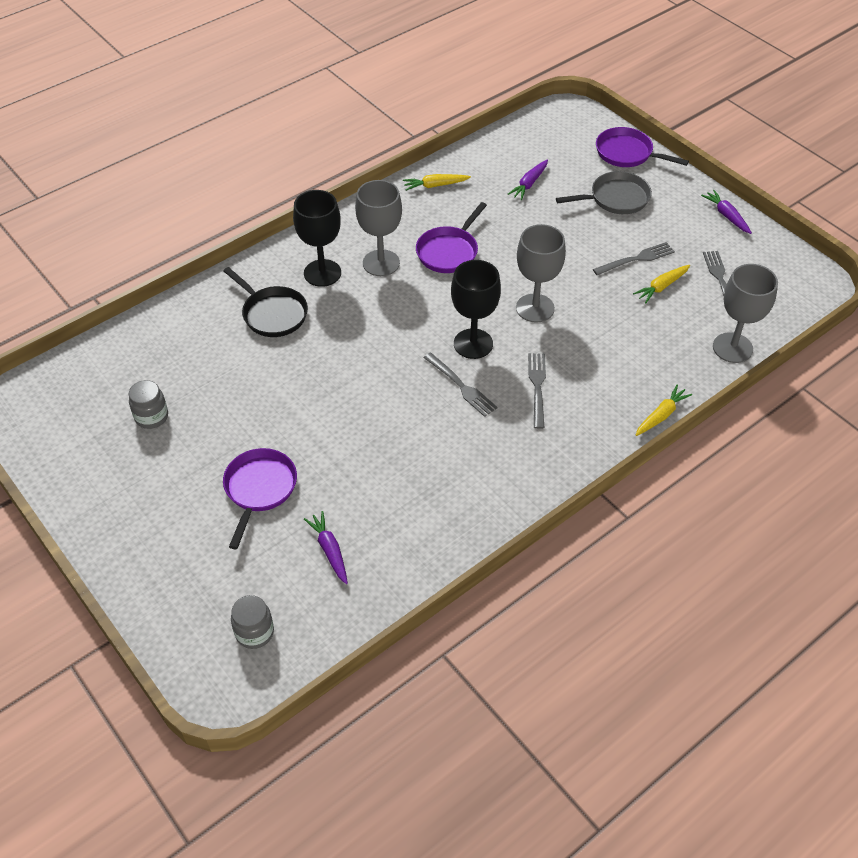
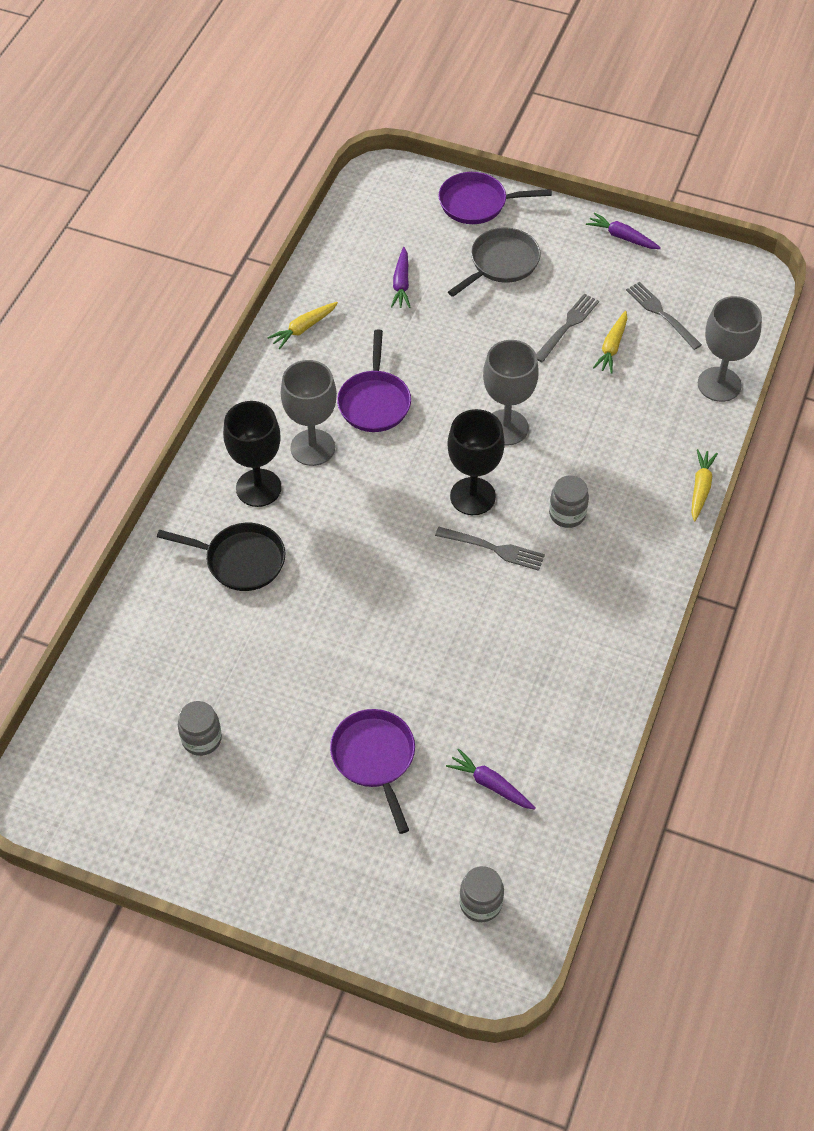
camera: 30 degrees left, 5 degrees up
(537, 387) = (567, 514): grey fork -> grey jar

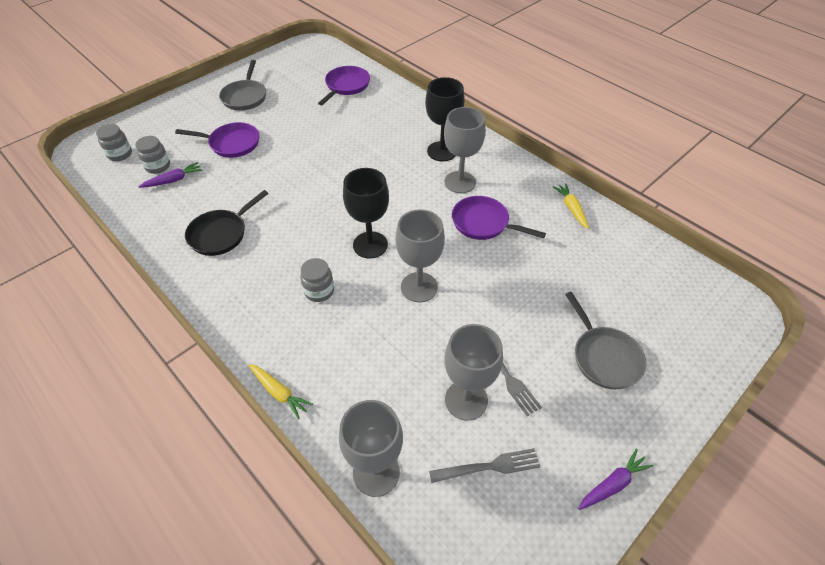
camera: 115 degrees right, 5 degrees down
(201, 739) = (298, 93): grey jar -> grey jar (158, 166)
(240, 560) = (394, 131): black pan -> black pan (221, 234)
(248, 814) = (245, 97): none -> grey pan
(401, 283) = (600, 278): purple carrot -> none
(477, 203) = (692, 371): purple pan -> purple pan (346, 86)
(493, 548) = (321, 240): grey fork -> none
(612, 347) = (466, 400): yellow carrot -> grey goblet

